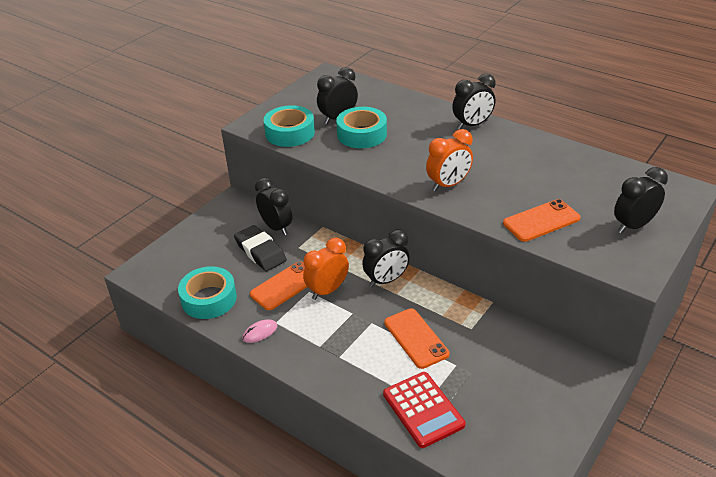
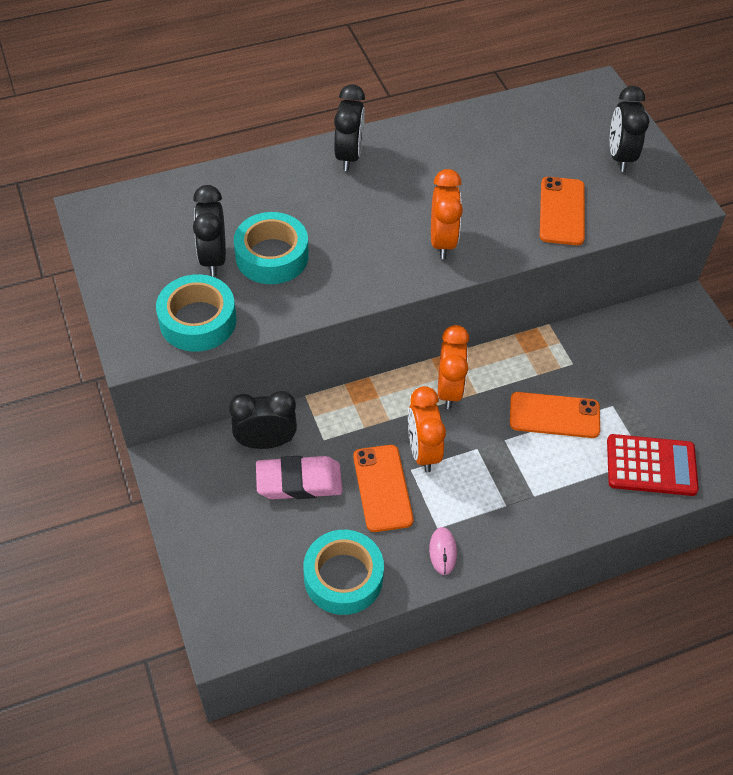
camera: 60 degrees left, 15 degrees up
(260, 252) = (299, 481): black eraser -> pink eraser
(386, 280) = (449, 390): black clock -> orange clock

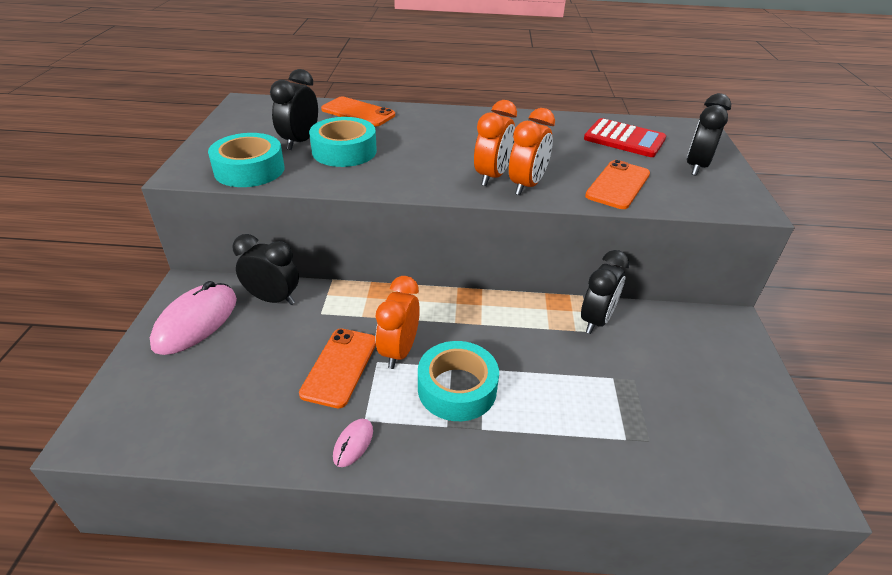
camera: 25 degrees right, 15 degrees down
(212, 497) = (196, 322): none -> pink mouse
(299, 481) = (273, 336): pink eraser -> none
(343, 577) = (242, 428): turquoise tape -> turquoise tape (457, 388)
(349, 156) = (456, 117): black clock -> black clock (596, 320)
(449, 390) = (457, 313): orange clock -> orange clock (526, 185)
(554, 415) = (546, 366): orange phone -> orange phone (358, 112)
(651, 466) = (629, 448): red calculator -> red calculator (624, 139)

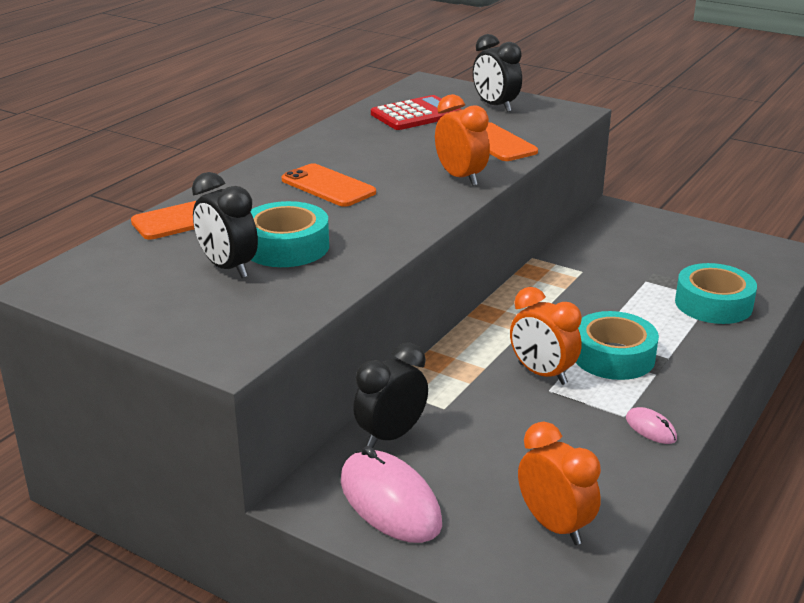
camera: 60 degrees left, 10 degrees down
(249, 170) = (269, 311): turquoise tape -> turquoise tape (713, 304)
(340, 367) = (542, 414): orange phone -> orange phone (328, 186)
(492, 176) = (428, 187): orange clock -> orange clock (554, 526)
(596, 320) = (571, 263): black clock -> none

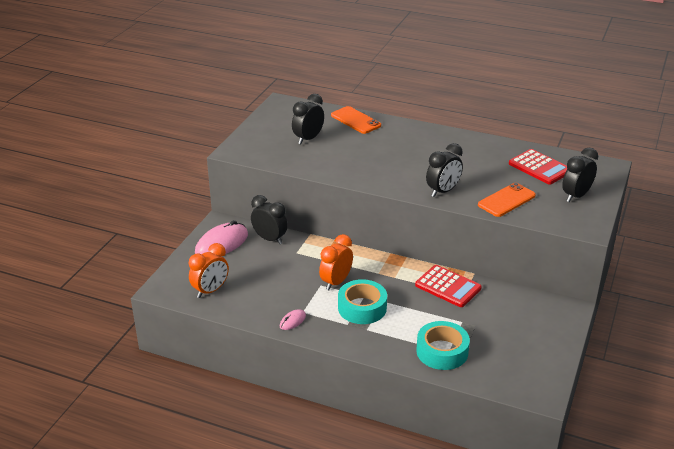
camera: 80 degrees right, 5 degrees up
(286, 246) = (334, 150): turquoise tape -> none
(328, 186) = (411, 151): orange phone -> none
(460, 178) = (443, 191): orange clock -> black clock
(564, 280) = (448, 287): none -> red calculator

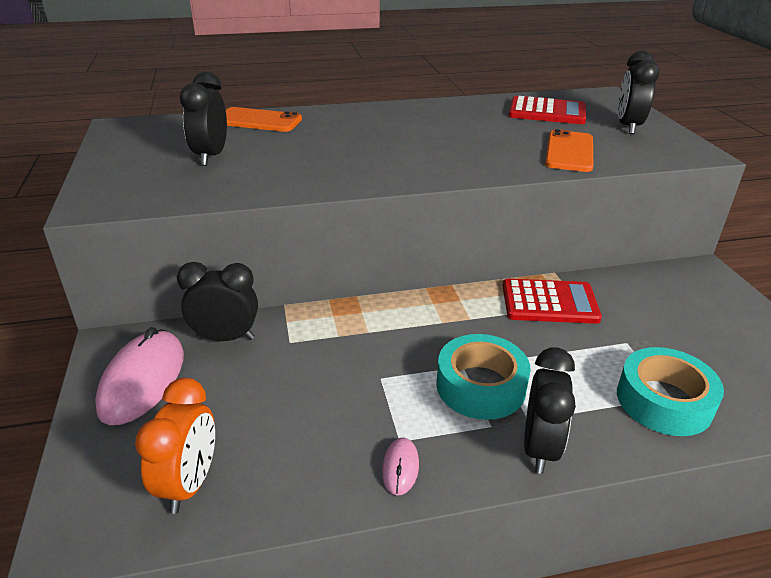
camera: 35 degrees left, 0 degrees up
(336, 282) = (399, 362): orange clock -> none
(443, 191) = (483, 164): black clock -> black clock (540, 448)

